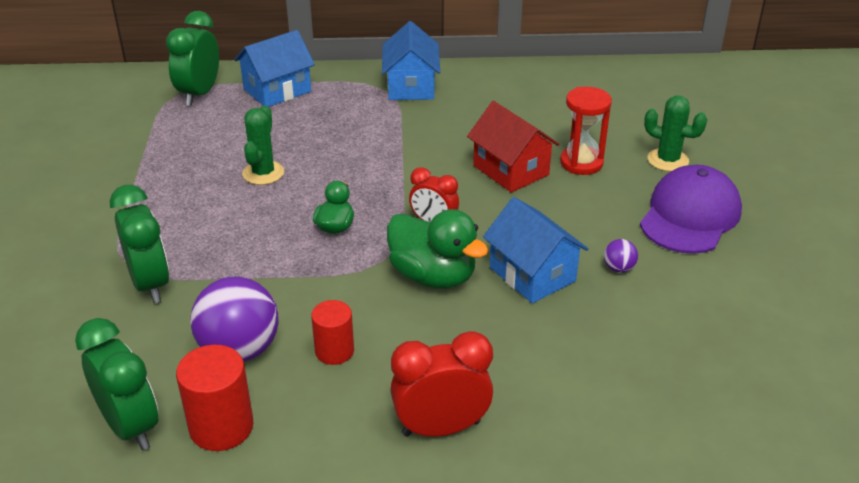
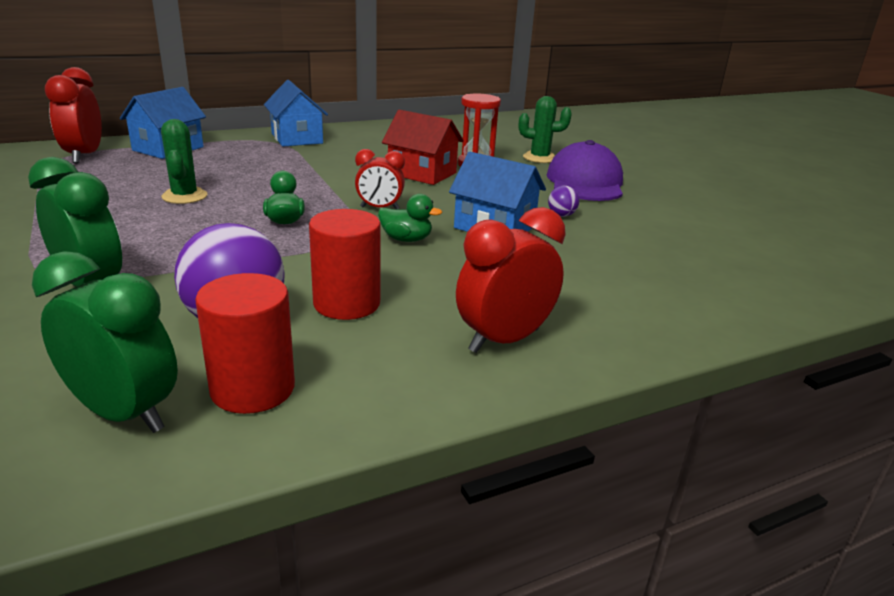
camera: 25 degrees left, 10 degrees down
(199, 94) = (84, 156): green clock -> red clock
(334, 351) = (346, 303): red cylinder -> red cylinder, size x1.51
(433, 276) = (406, 239): green duck -> green duck, size x0.55

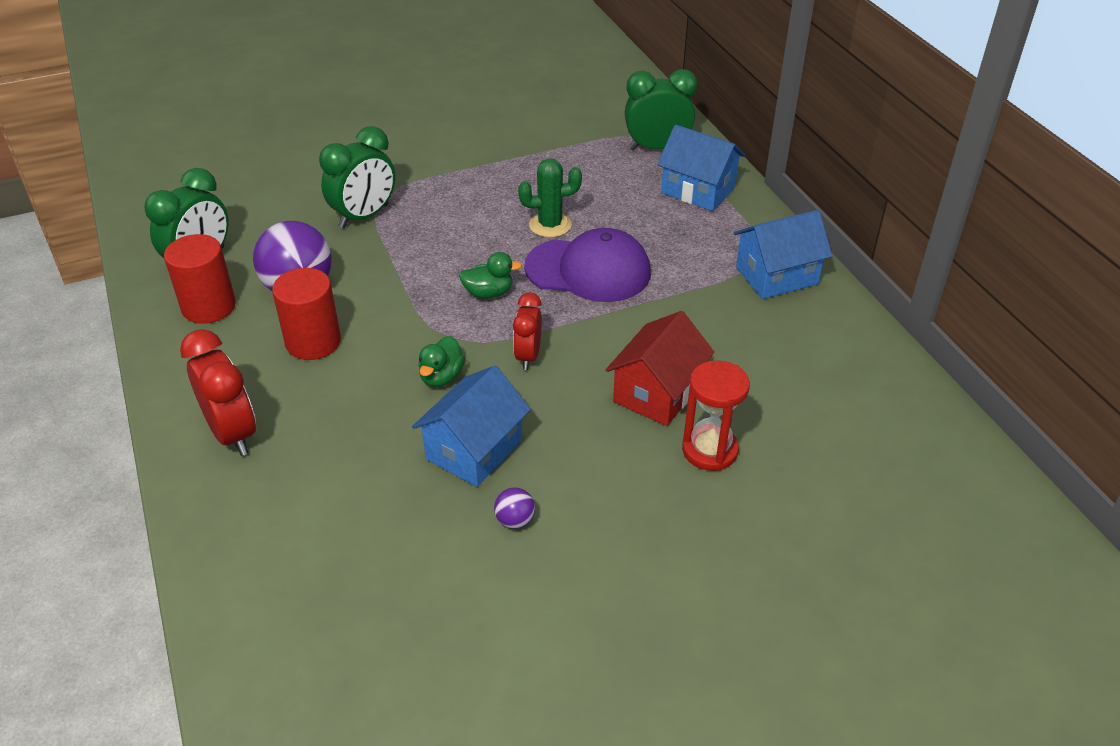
camera: 95 degrees right, 15 degrees up
(84, 156) = (657, 148): red clock -> green clock
(539, 158) = (769, 534): green cactus -> none
(585, 182) = (654, 574): purple cap -> purple cap (588, 270)

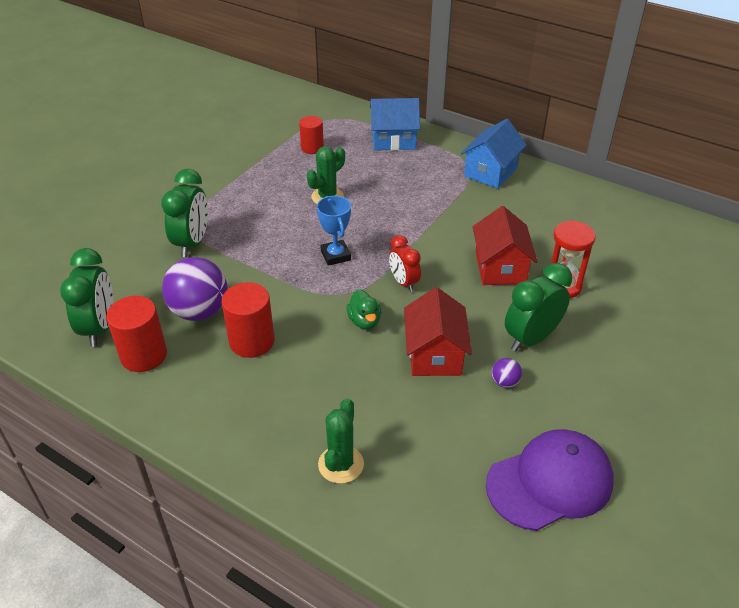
camera: 35 degrees left, 0 degrees up
(232, 433) = (264, 430): red clock -> none
(262, 507) = (341, 464): none -> green cactus
(474, 449) = (434, 354): blue house -> red house
(488, 293) = (335, 255): green duck -> blue trophy
(588, 270) = (382, 214): purple cap -> purple cap (550, 482)
(593, 163) = (312, 148): none -> red cylinder
(657, 148) = (341, 124): green clock -> green clock (531, 338)

